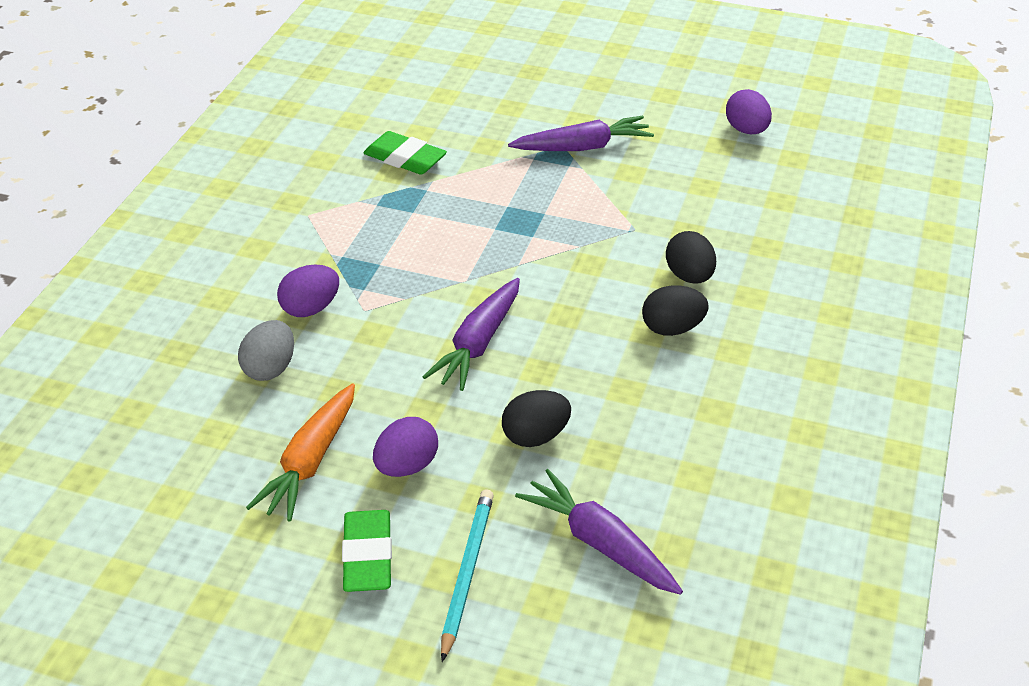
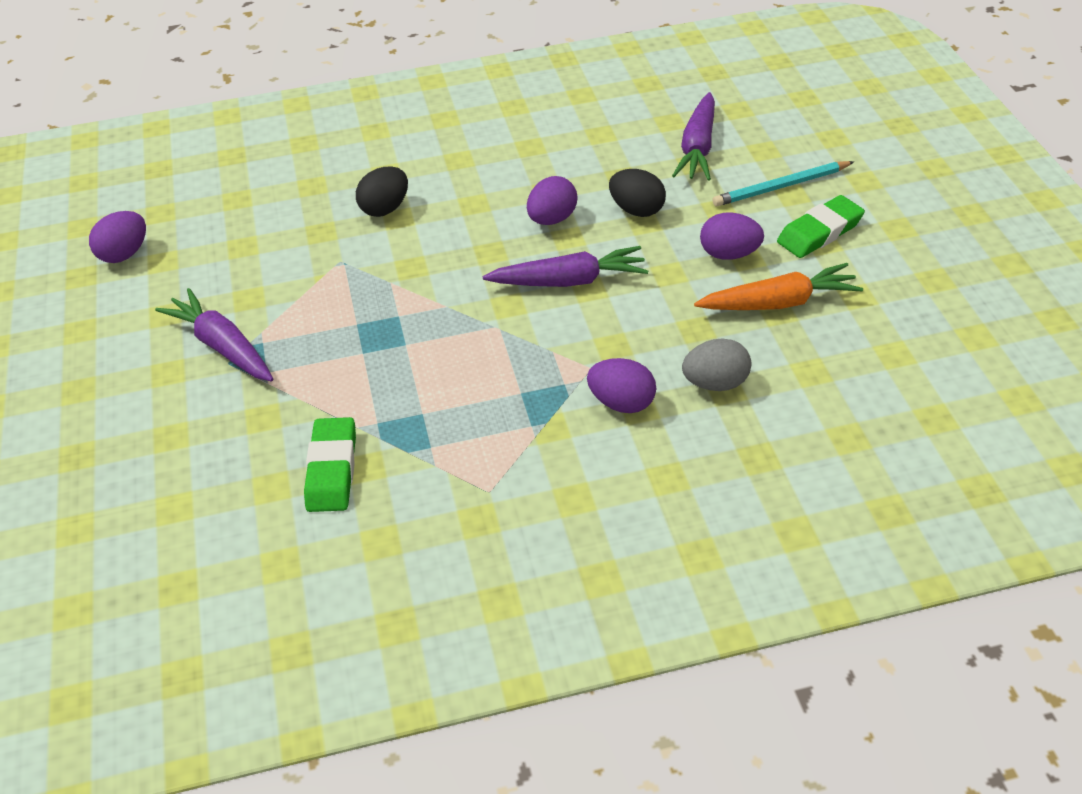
camera: 120 degrees left, 5 degrees up
(576, 372) = (552, 219): none -> purple egg
(672, 328) = (459, 194): black egg -> none

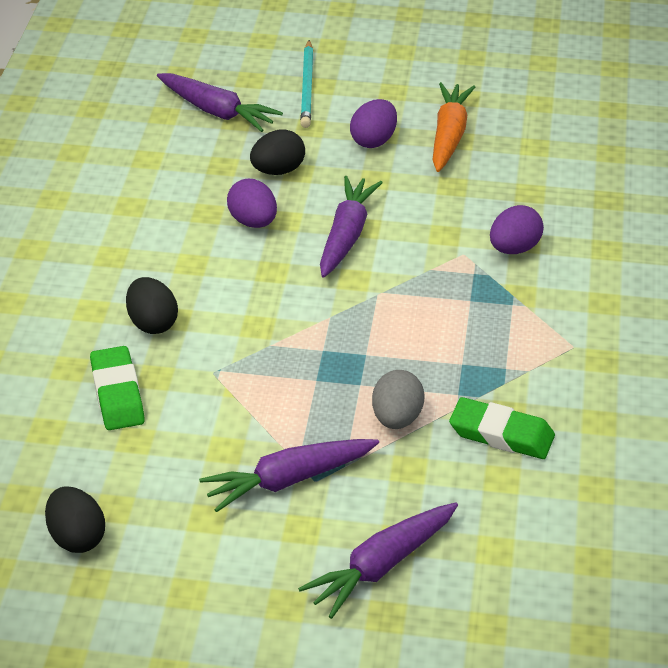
camera: 70 degrees left, 5 degrees down
(125, 254) = (77, 537): purple egg -> black egg
(134, 435) = (381, 566): none -> purple carrot
(715, 383) = (520, 195): grey egg -> grey egg (397, 418)
(819, 232) = (379, 88): green eraser -> green eraser (117, 393)

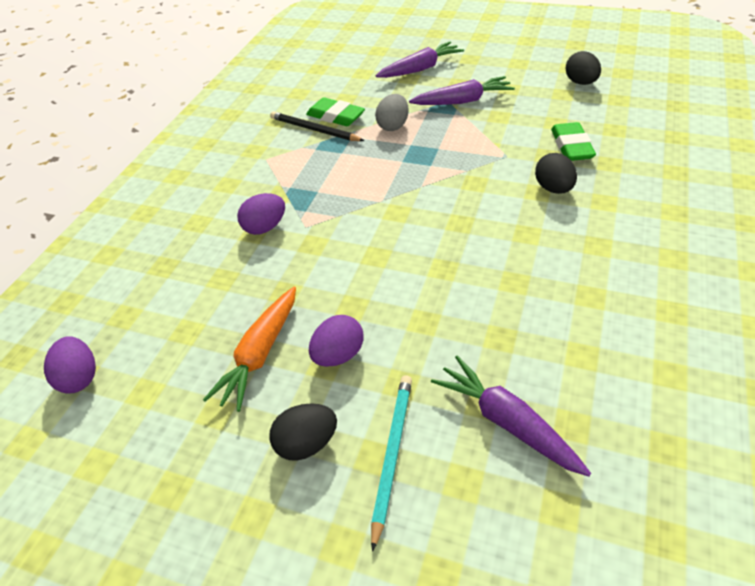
camera: 165 degrees left, 5 degrees up
(253, 222) = (472, 268): purple egg -> purple egg (80, 377)
(278, 171) = (443, 324): black egg -> black egg (307, 443)
(346, 235) = (393, 249): purple carrot -> none
(525, 404) = (314, 130): none -> black pencil

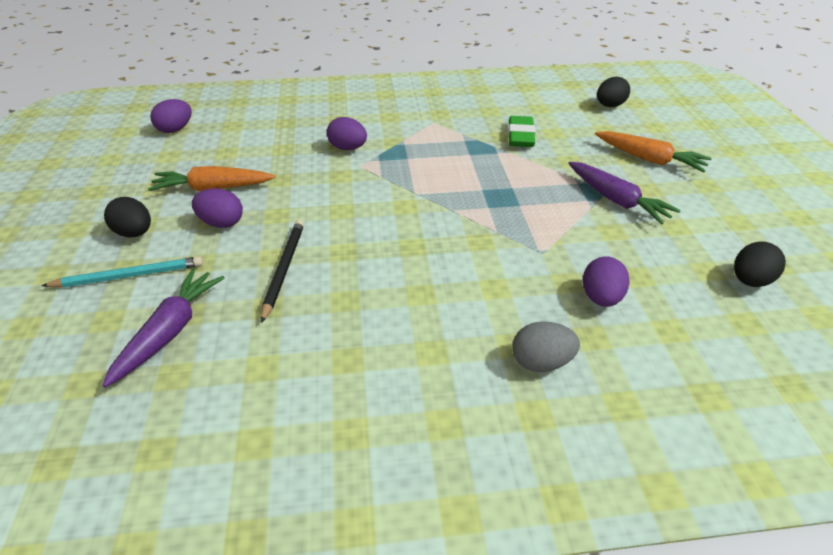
camera: 60 degrees right, 5 degrees down
(314, 130) = (491, 131): black pencil -> black pencil (284, 269)
(393, 126) = (533, 170): grey egg -> grey egg (541, 362)
(420, 69) = (649, 159): purple carrot -> orange carrot
(553, 188) = (509, 298): black egg -> black egg (609, 106)
(571, 146) = (601, 298): green eraser -> purple egg

